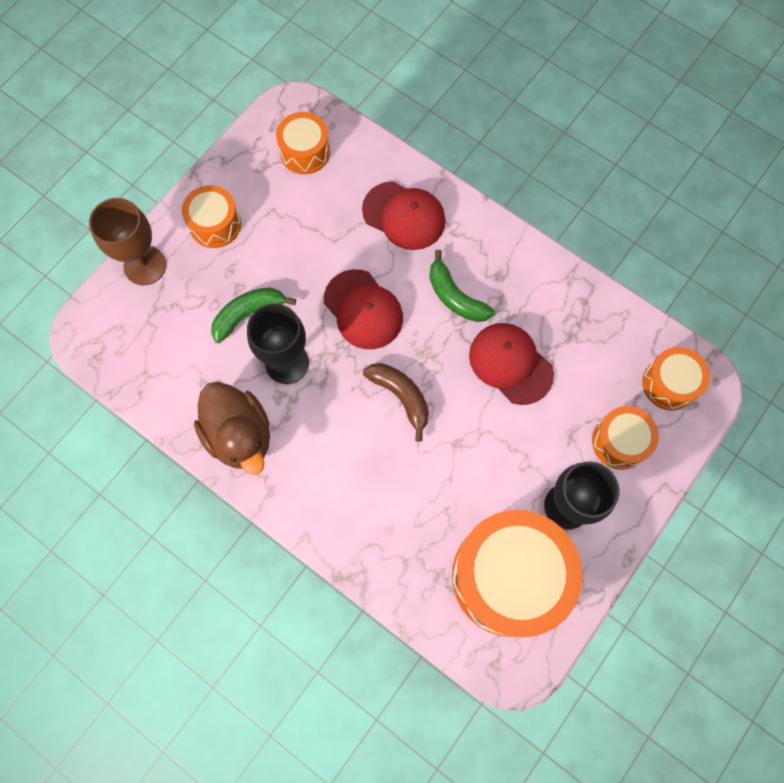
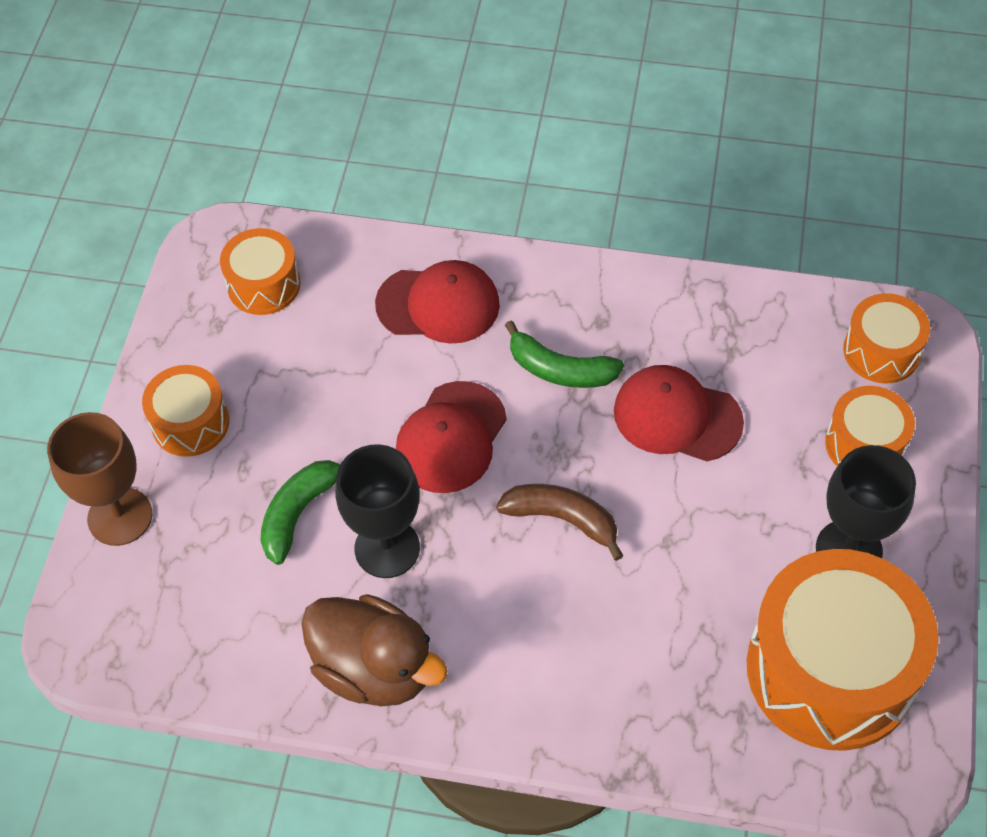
camera: 25 degrees left, 15 degrees down
(363, 309) = (451, 438): red cap -> red cap turned 90 degrees clockwise

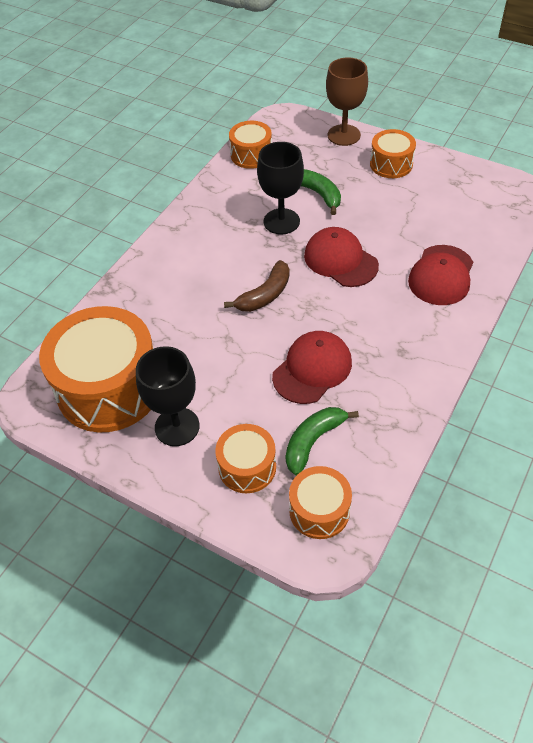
camera: 110 degrees right, 5 degrees down
(264, 285) = (479, 204): orange drum -> orange drum (251, 155)
(375, 669) = (216, 205): brown duck -> none
(560, 370) = (370, 320): green banana -> green banana (313, 441)

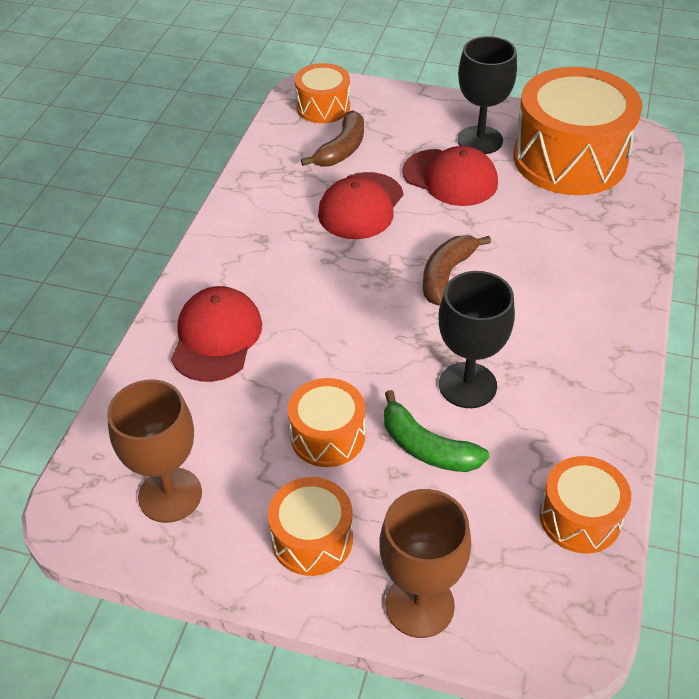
camera: 165 degrees right, 5 degrees down
(247, 467) = (398, 123): orange drum -> orange drum (327, 436)
(313, 441) = (342, 149): green banana -> brown banana
(340, 260) = (360, 337): red cap -> red cap (450, 178)
(468, 192) = (170, 495): none -> brown goblet

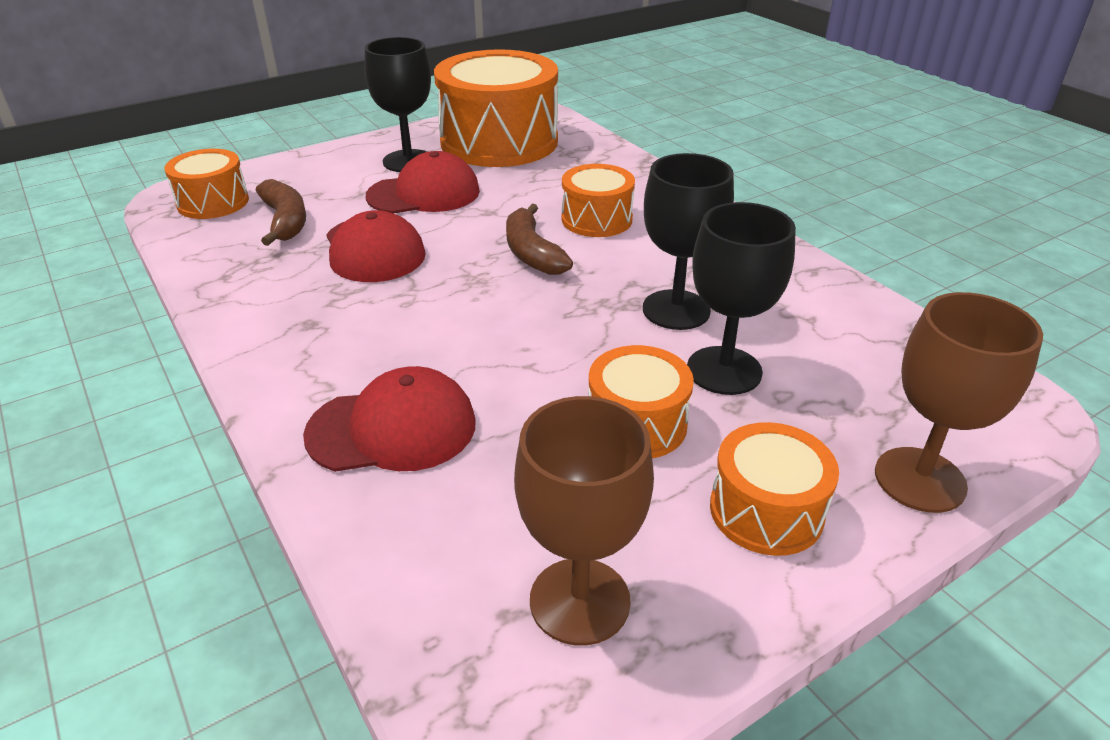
camera: 50 degrees left, 10 degrees down
(216, 337) = (392, 428): red cap -> red cap turned 120 degrees clockwise
(426, 447) = (724, 370): green banana -> black goblet
(580, 517) = (890, 333): orange drum -> orange drum (596, 219)

